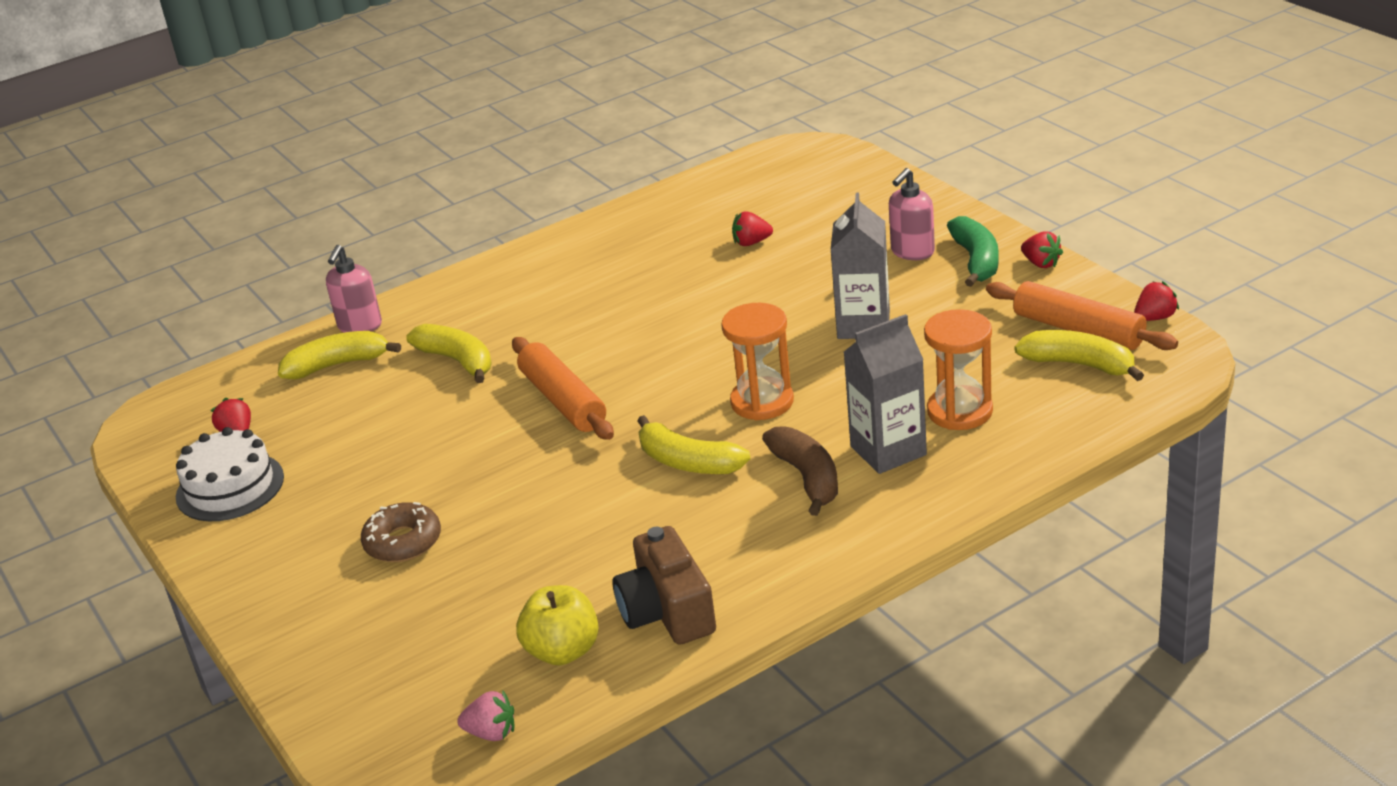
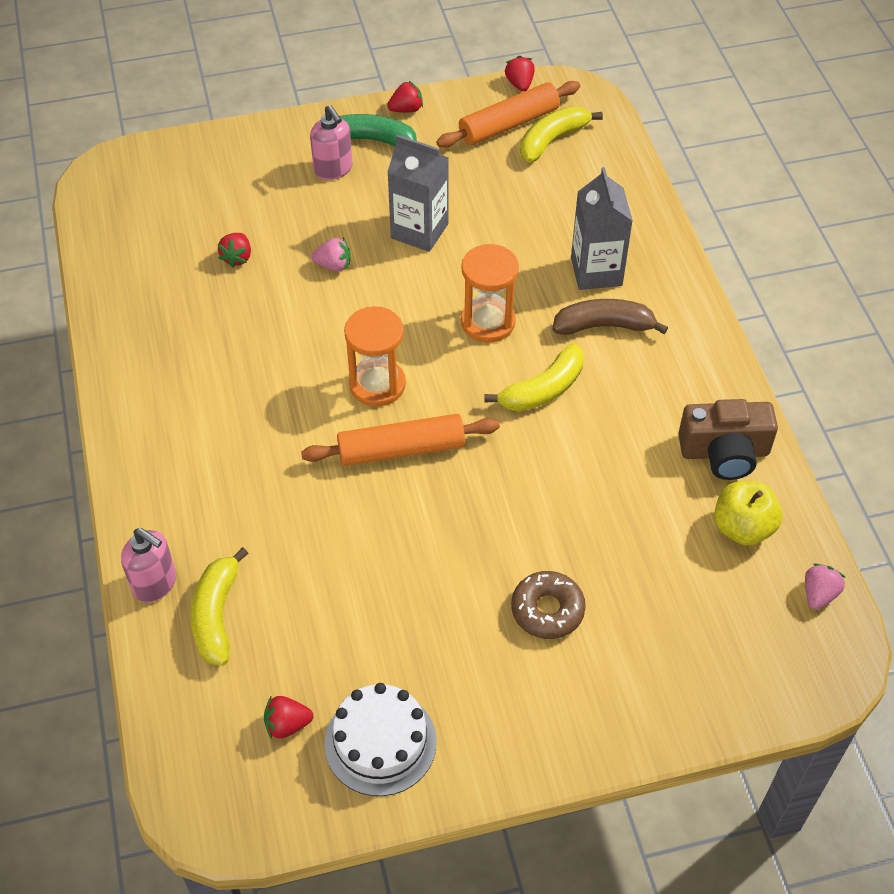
camera: 75 degrees left, 20 degrees up
(458, 361) = (281, 513): yellow banana -> none
(778, 293) = (333, 265): none -> pink strawberry
(960, 411) = (571, 218): orange hourglass -> orange hourglass (377, 384)

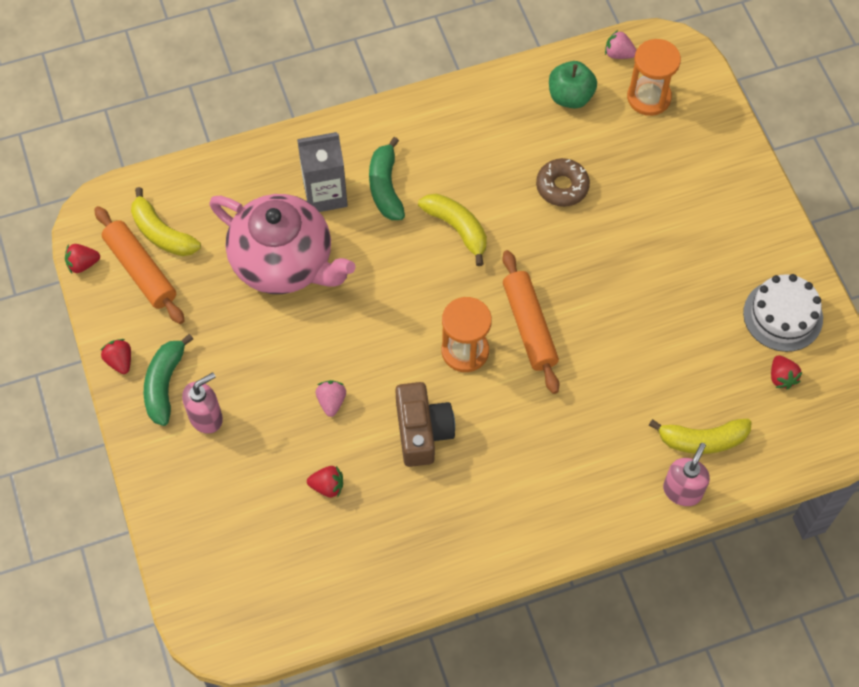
camera: 95 degrees left, 10 degrees up
(419, 231) = (284, 335): grey carton -> none
(488, 322) = (388, 272): orange hourglass -> orange hourglass (649, 97)
(509, 234) = (284, 262): none -> pink teapot
(547, 610) = (659, 217): brown donut -> brown donut (562, 186)
(604, 326) = (385, 187): brown banana -> green banana
(724, 452) = (504, 106): brown camera -> brown camera (422, 431)
(742, 528) = (570, 97): yellow apple -> green apple

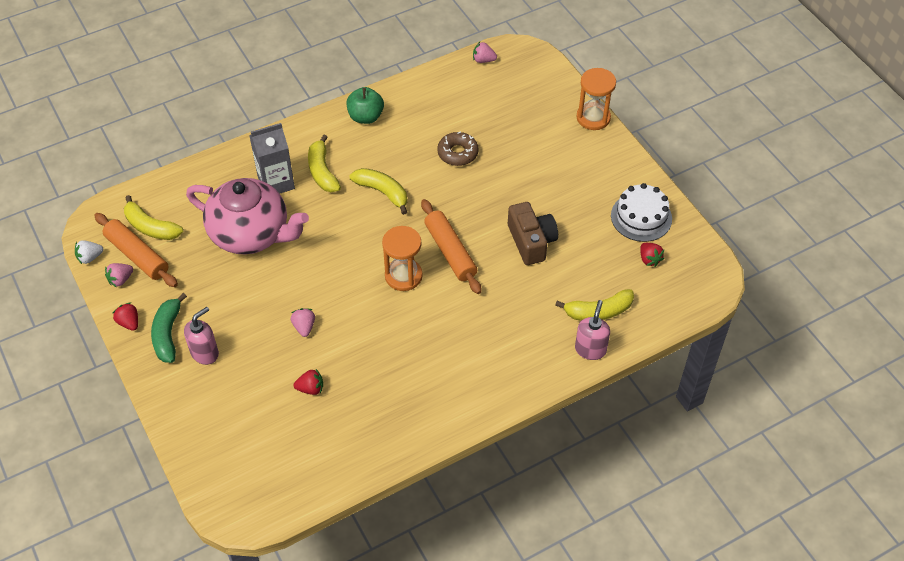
camera: 10 degrees left, 10 degrees down
(83, 264) = (90, 257): red strawberry -> white strawberry
(116, 301) = (120, 280): none -> pink strawberry
(385, 187) = (322, 171): green banana -> yellow banana
(422, 431) = (380, 337): brown camera -> brown camera (531, 241)
(570, 97) = (452, 92): green apple -> green apple (365, 117)
(649, 97) = (511, 85): orange hourglass -> orange hourglass (593, 118)

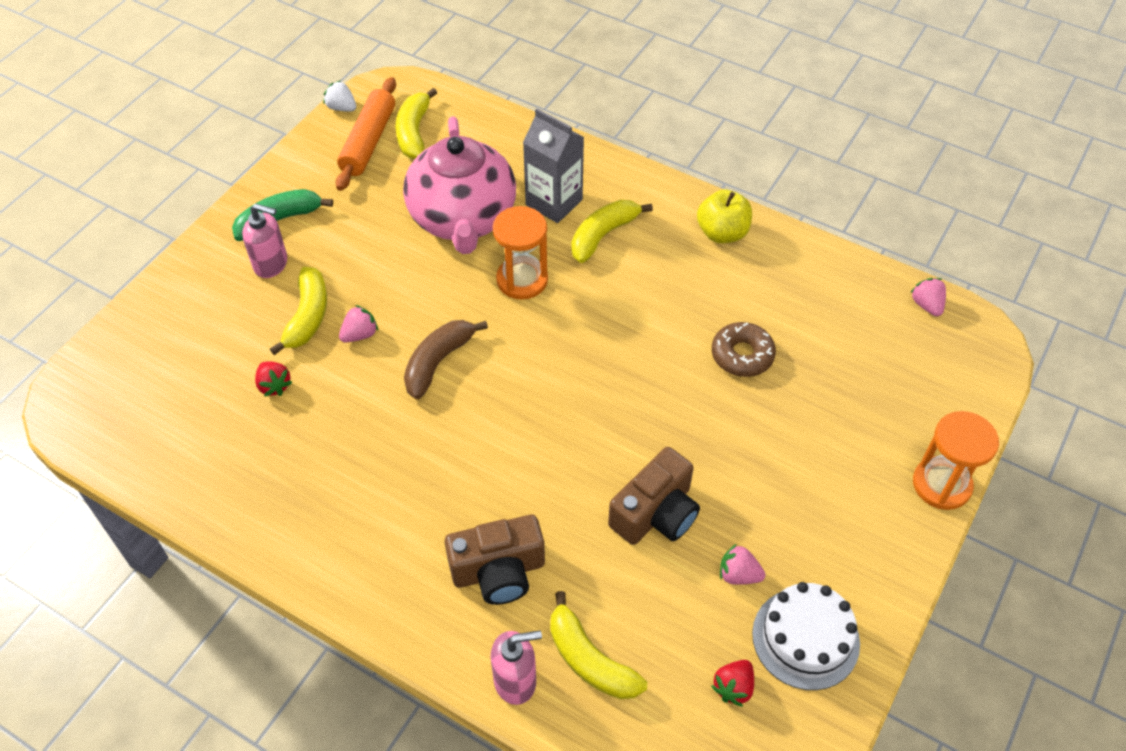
camera: 60 degrees right, 0 degrees up
(120, 280) = (328, 146): pink strawberry -> pink strawberry (738, 575)
(129, 322) = (276, 181): red strawberry -> none
(356, 295) = (438, 362): none -> brown banana
(365, 117) = (722, 233): green apple -> yellow apple
(383, 192) = (616, 309): yellow banana -> yellow banana (307, 317)
(403, 276) = (499, 395): orange hourglass -> orange hourglass (522, 280)
(450, 252) = (572, 427): orange rolling pin -> none
(520, 328) = (498, 571): none -> brown camera

